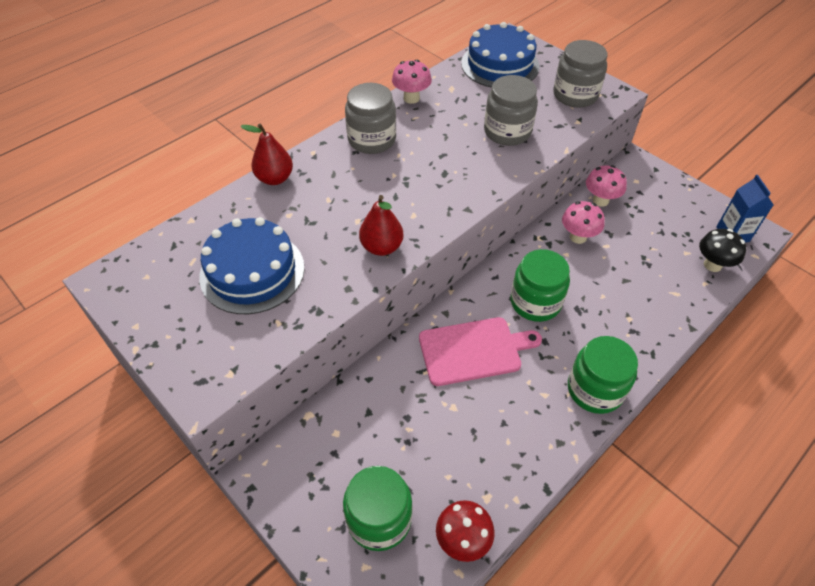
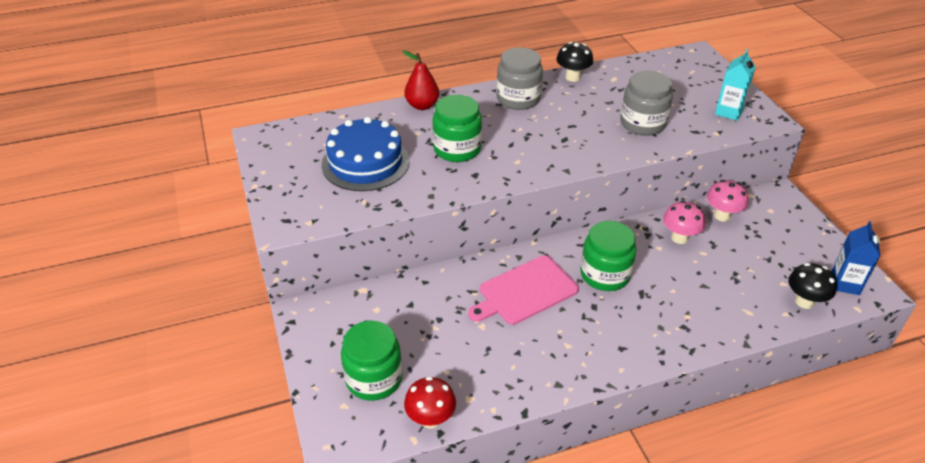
camera: 25 degrees right, 10 degrees down
(381, 247) = (476, 176): red pear -> none
(411, 98) = (572, 77): pink mushroom -> black mushroom
(473, 350) = (525, 291): pink cutting board -> pink cutting board turned 135 degrees clockwise
(500, 65) = (672, 71): blue cake -> none
(575, 95) = (728, 112): grey jar -> turquoise carton
(595, 389) = (617, 358): green jar -> green jar (457, 149)

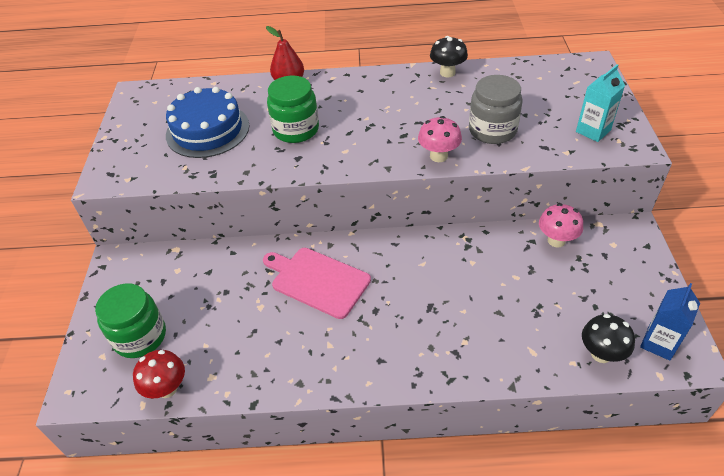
camera: 20 degrees right, 5 degrees up
(518, 99) = (382, 88): grey jar -> none
(525, 291) = (317, 281): pink cutting board -> pink cutting board turned 45 degrees clockwise
(605, 275) = (403, 280): green jar -> none
(679, 238) = (499, 256): pink mushroom -> pink mushroom (438, 156)

